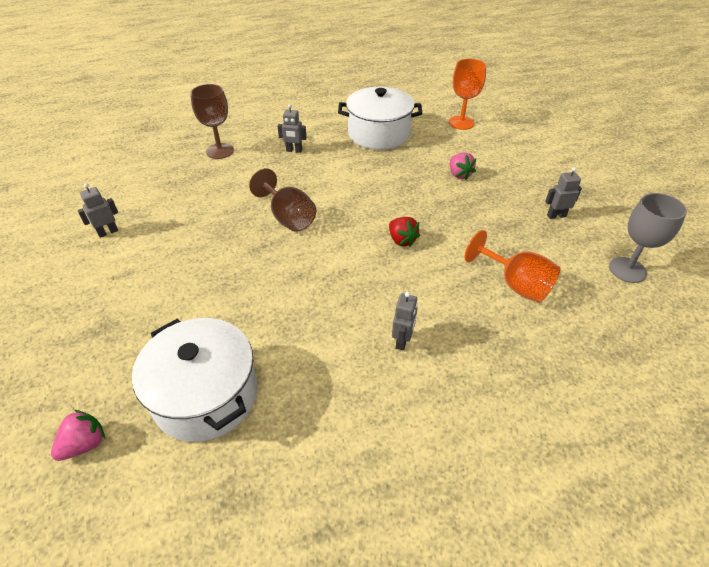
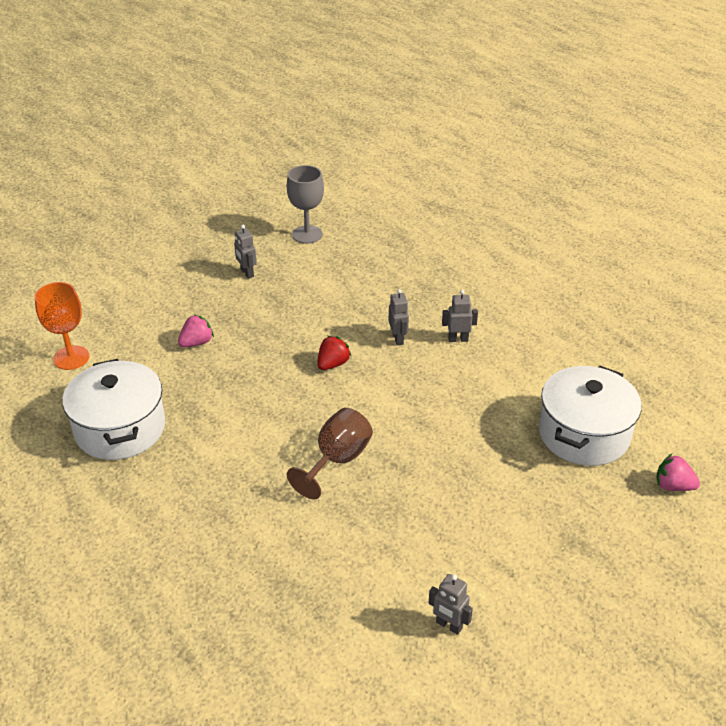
camera: 110 degrees left, 5 degrees down
(220, 151) = (218, 591): brown goblet -> none
(294, 150) = (190, 504): grey robot -> grey robot (398, 339)
(515, 284) = (357, 288): orange goblet -> none

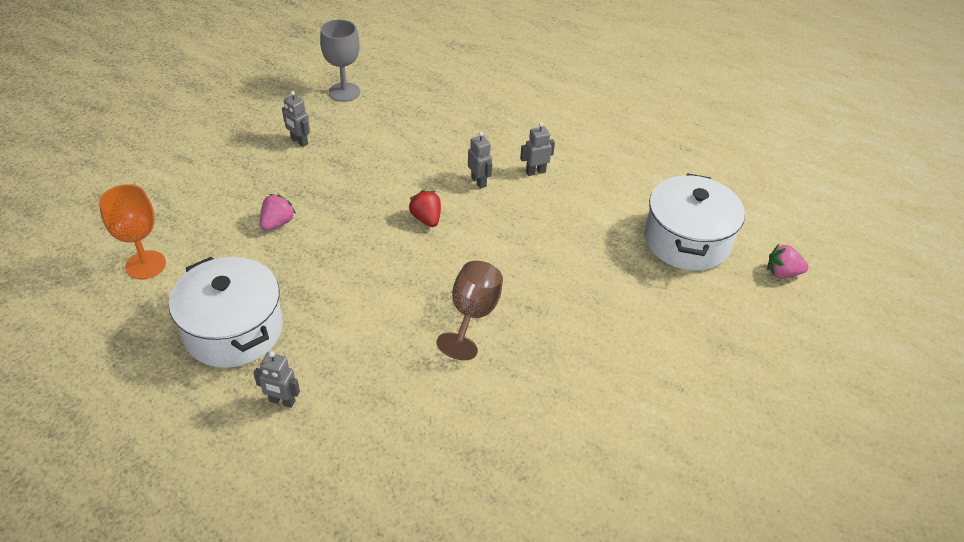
camera: 20 degrees left, 5 degrees up
(332, 364) = (426, 219): red strawberry -> red strawberry turned 45 degrees counterclockwise
(449, 625) = (648, 454): grey robot -> grey robot (282, 401)

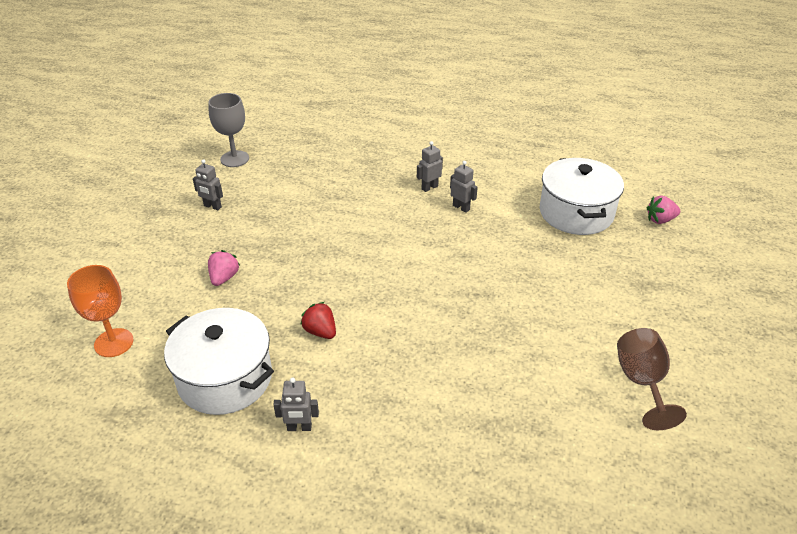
camera: 15 degrees left, 5 degrees down
(426, 219) = (356, 244): red strawberry -> red strawberry (320, 331)
(472, 315) = (433, 311): brown goblet -> brown goblet (642, 382)
(479, 182) = (386, 205): grey robot -> grey robot (461, 207)

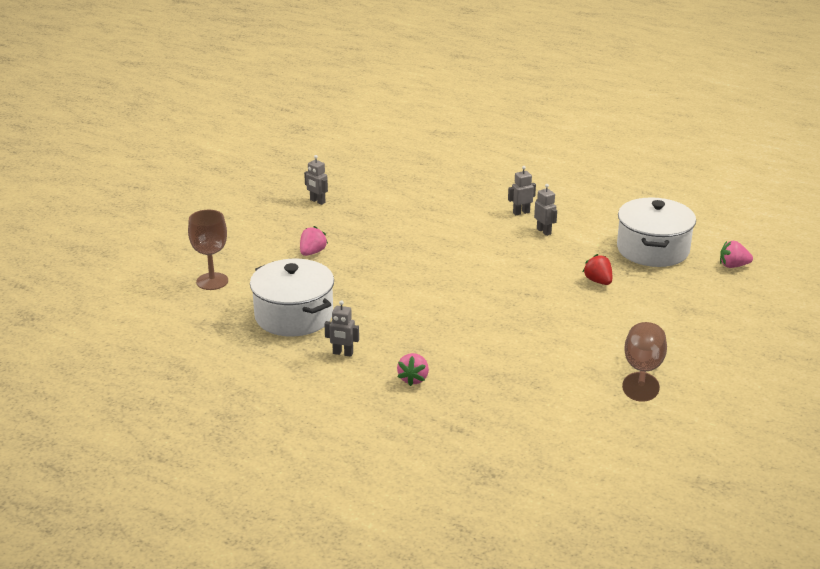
camera: 15 degrees right, 10 degrees down
(114, 343) = (212, 281): orange goblet -> brown goblet
(234, 159) = (348, 168): grey goblet -> none
(320, 331) = (381, 299): red strawberry -> red strawberry (598, 281)
(396, 452) = (413, 379): none -> pink strawberry

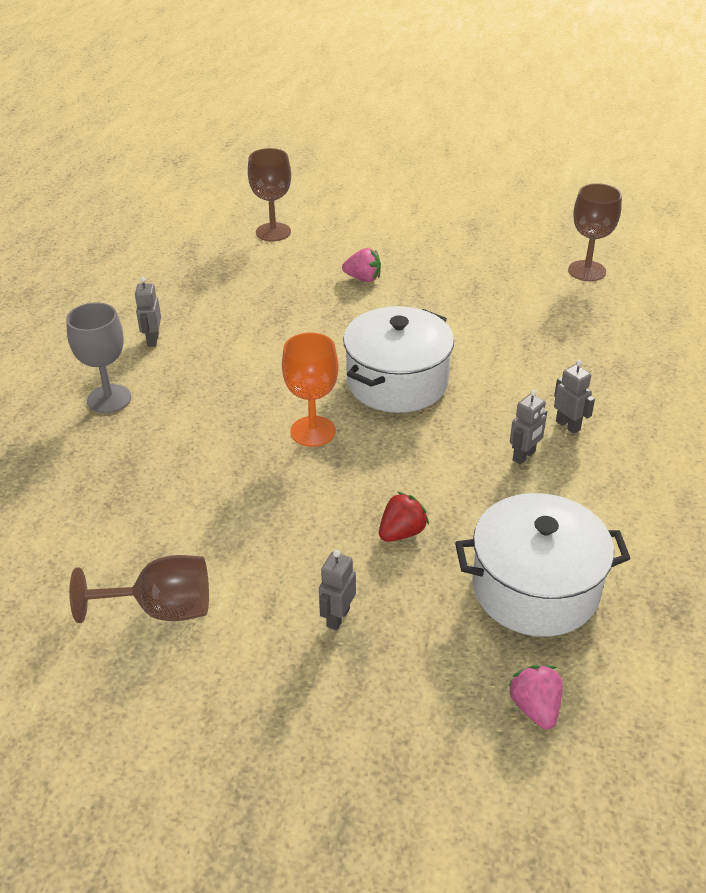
camera: 75 degrees right, 10 degrees up
(294, 316) = (221, 294): white pot -> white pot (397, 382)
(317, 201) = (487, 258): grey robot -> grey robot (337, 617)
(358, 171) = (586, 271): none -> brown goblet
(413, 379) = (109, 399): pink strawberry -> grey goblet
(490, 298) = (313, 431): none -> orange goblet

